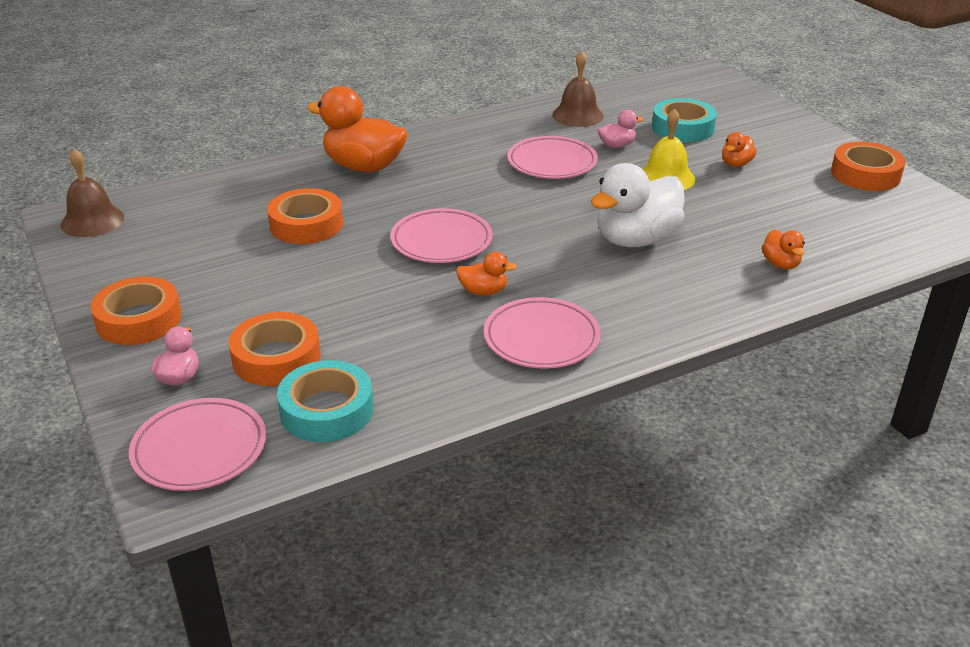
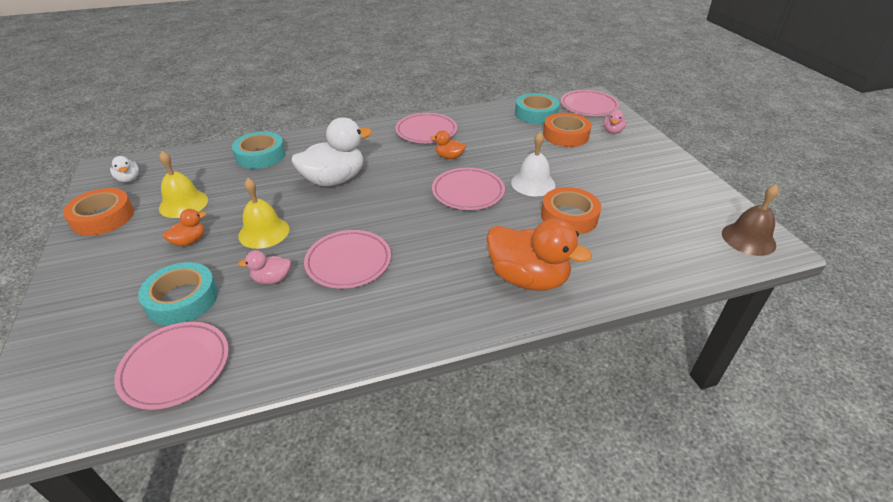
camera: 170 degrees left, 5 degrees up
(139, 319) = (653, 160): orange tape -> none
(348, 262) = (533, 183): none -> white bell
(578, 115) = (274, 339): brown bell -> none
(638, 98) = (176, 367): none -> pink plate
(780, 264) = (260, 155): orange duck -> turquoise tape
(796, 195) = (183, 204): none -> yellow bell
(913, 215) = (129, 179): none -> white duck

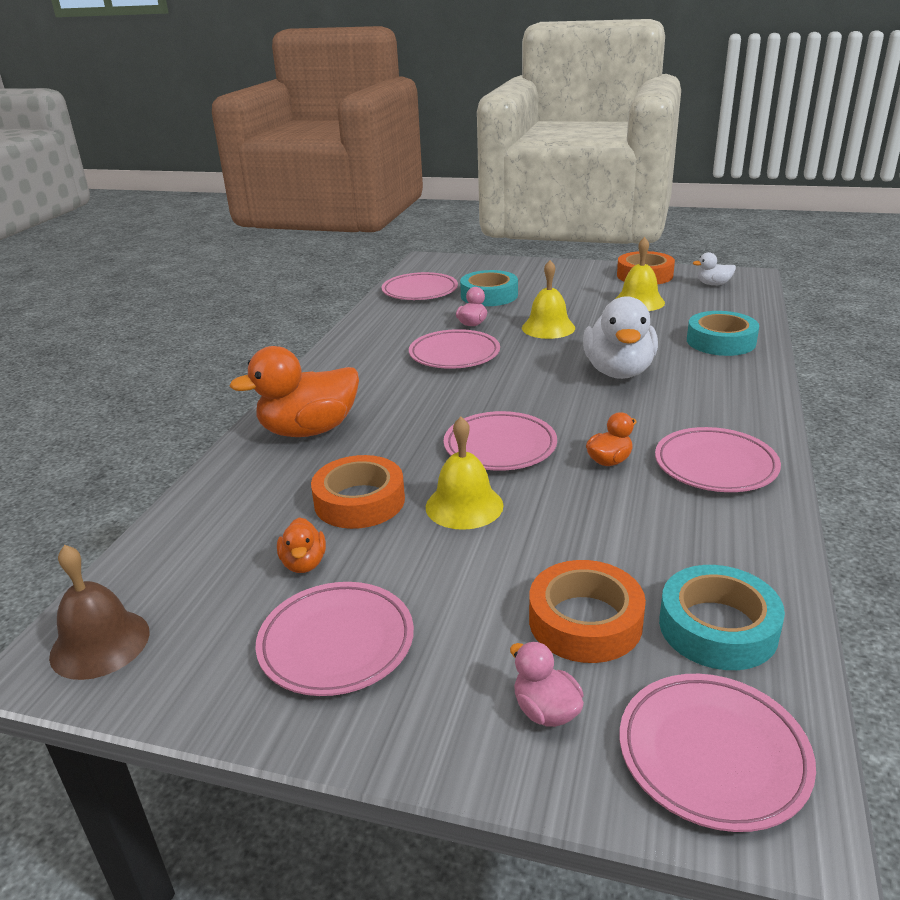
camera: 125 degrees right, 10 degrees down
(189, 241) = (568, 301): orange duck -> orange duck (304, 563)
(533, 183) = (464, 506): white bell -> yellow bell
(651, 179) = (336, 643): none -> pink plate

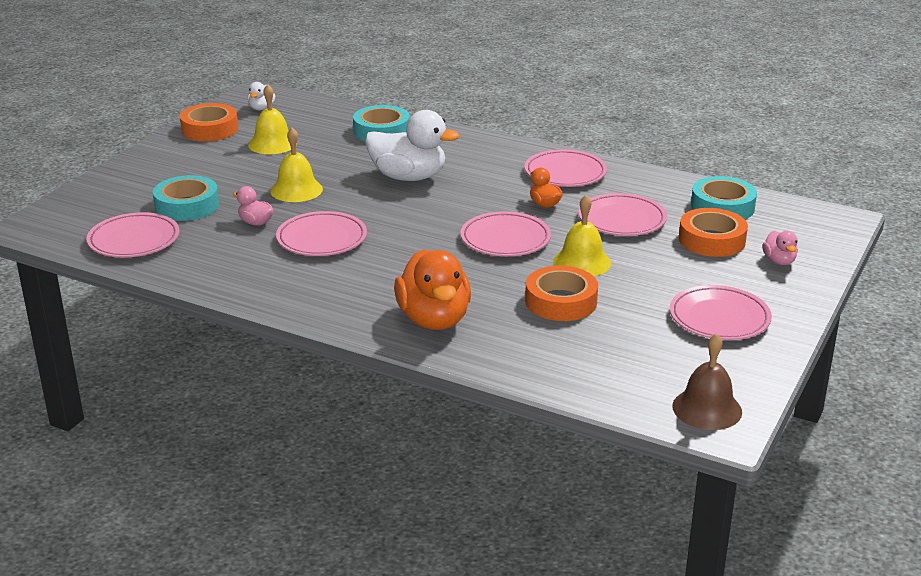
camera: 80 degrees left, 0 degrees up
(304, 563) = (634, 327): orange duck -> none
(546, 711) = (779, 261): pink duck -> pink duck turned 75 degrees counterclockwise
(712, 755) = (808, 226): pink plate -> pink plate (622, 220)

